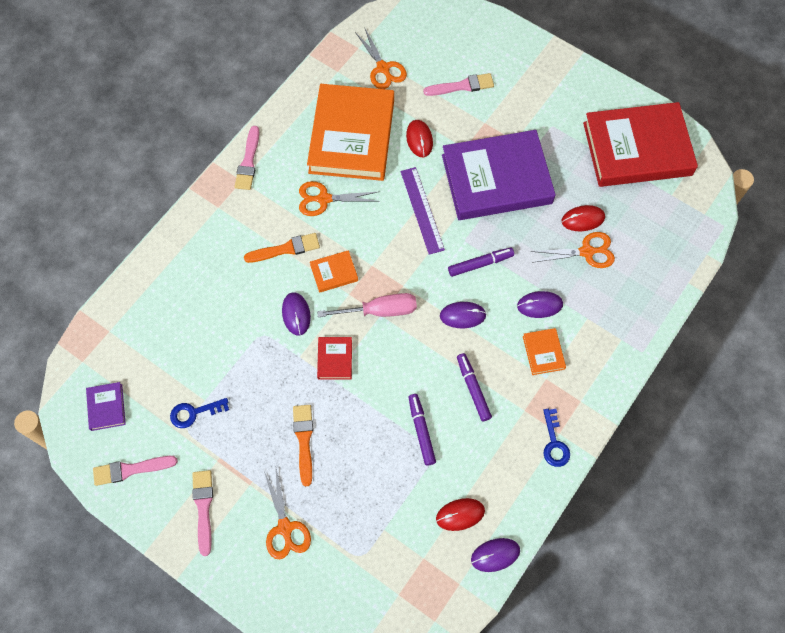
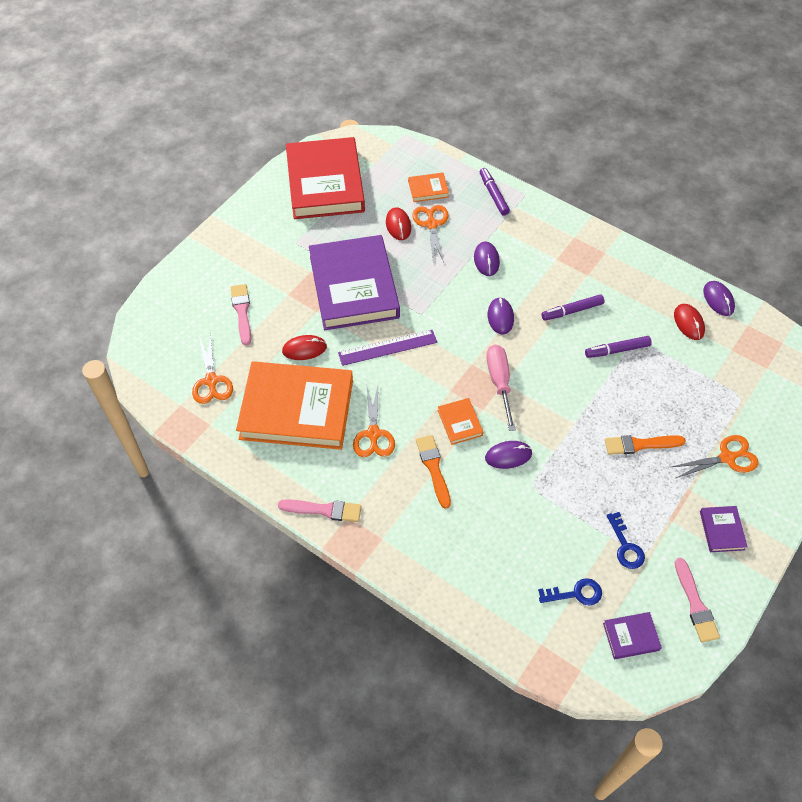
camera: 90 degrees left, 10 degrees down
(203, 508) = (722, 530): pink brush -> purple book
(335, 359) = (554, 420): red book -> none
(383, 68) = (211, 381): orange scissors -> orange scissors turned 105 degrees clockwise
(480, 264) = (446, 302): purple marker -> purple marker (493, 195)
(543, 352) = (532, 259): orange book -> orange book (428, 189)
(554, 443) = (614, 256): blue key -> blue key (576, 593)

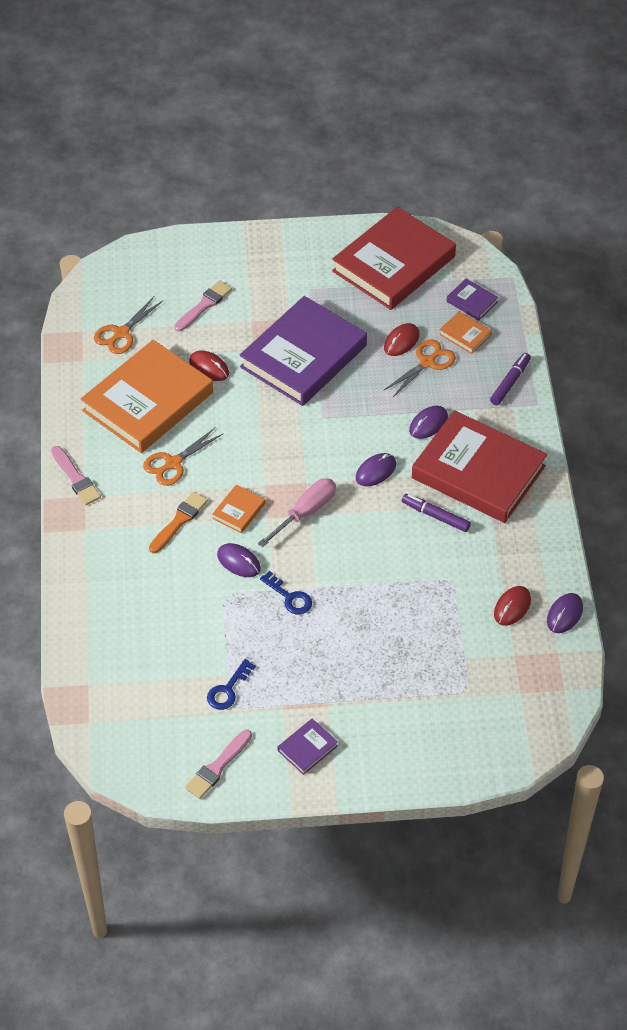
camera: 50 degrees right, 5 degrees down
(296, 409) = (148, 401): orange book -> orange book turned 75 degrees clockwise
(387, 347) = (265, 418): purple ruler -> none
(554, 262) = (478, 472): none -> red book
(576, 593) = (152, 681): blue key -> blue key (290, 597)
(617, 350) = (425, 572): purple marker -> none
(631, 636) = (147, 739): purple book -> purple book (472, 302)
(640, 444) = (339, 644): orange brush -> none
(727, 458) = (388, 714): orange scissors -> none

